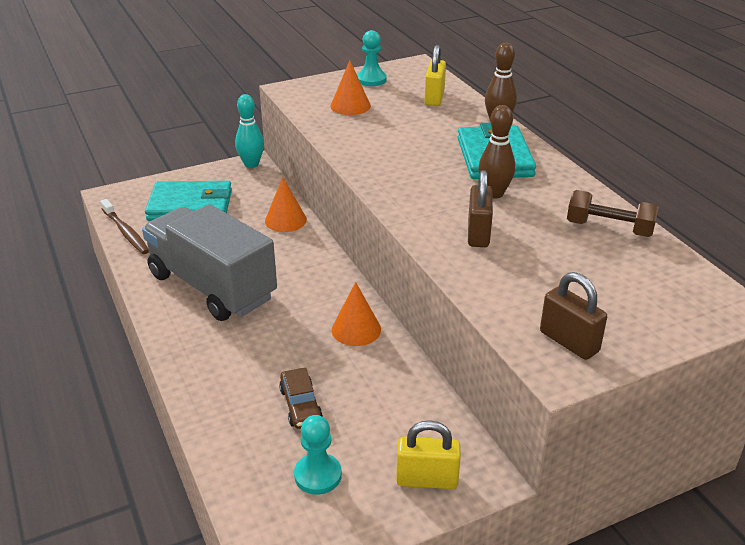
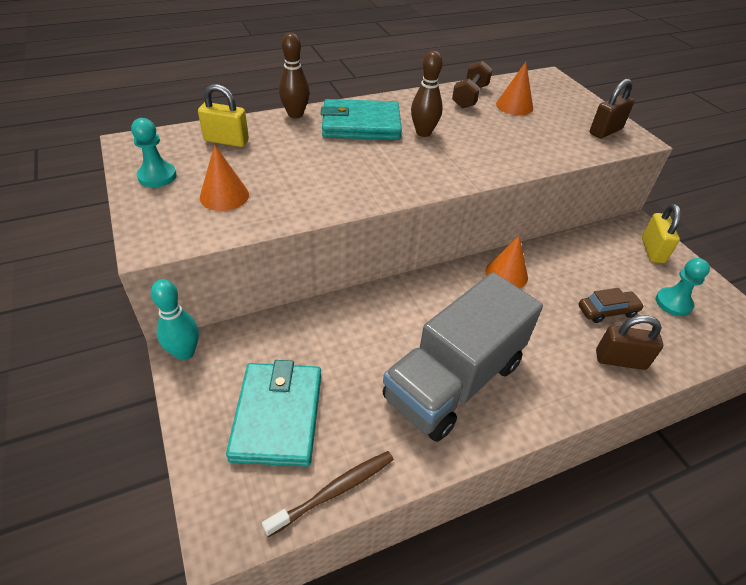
camera: 90 degrees left, 10 degrees up
(285, 220) = (327, 319): orange cone -> orange cone (514, 106)
(478, 234) = (486, 147): brown padlock -> brown padlock (620, 360)

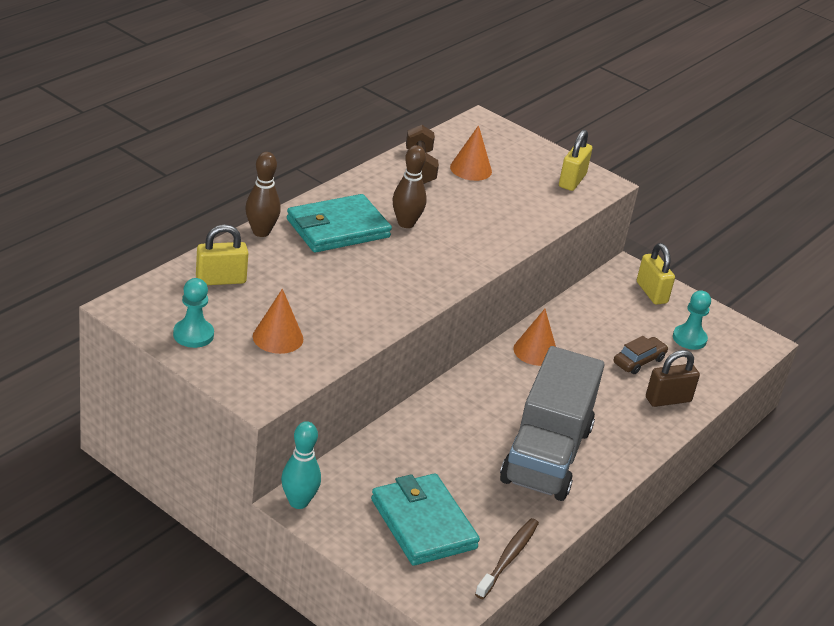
camera: 30 degrees left, 10 degrees down
(605, 131) = (572, 181): brown padlock -> yellow padlock

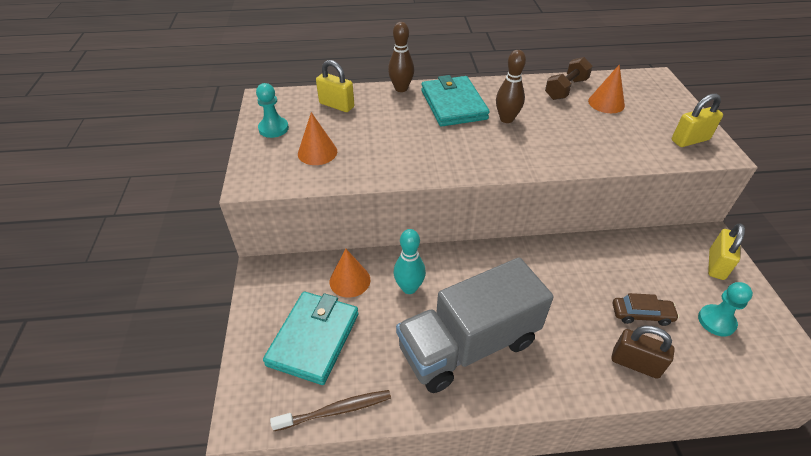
camera: 50 degrees right, 10 degrees up
(298, 502) = (262, 272): turquoise bowling pin -> turquoise bowling pin (409, 288)
(338, 228) = (453, 104): turquoise wallet -> turquoise wallet turned 60 degrees clockwise
(535, 351) = (555, 260): orange cone -> orange cone (350, 280)

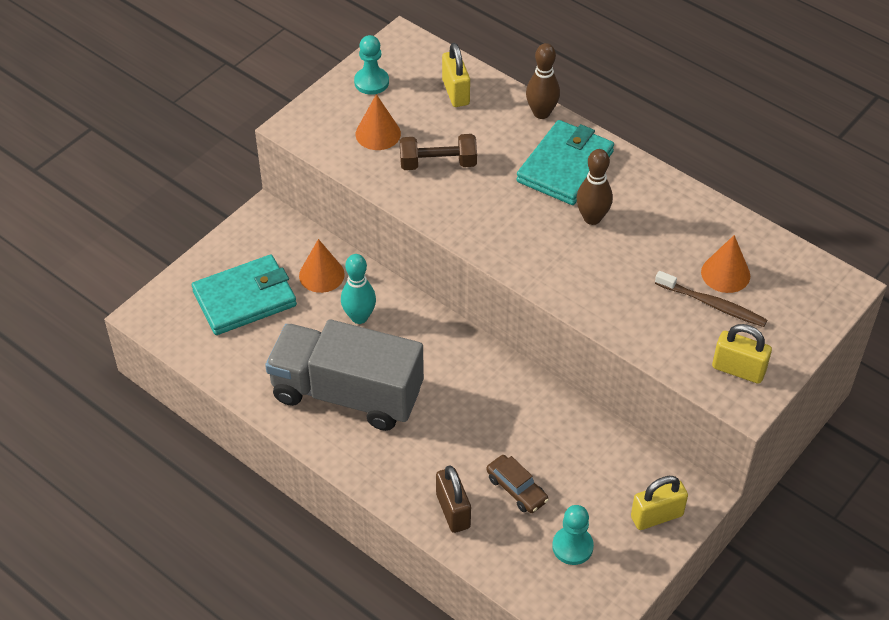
camera: 45 degrees right, 5 degrees up
(335, 410) = (205, 358): brown toothbrush -> brown toothbrush (712, 304)
(566, 89) = (711, 229): brown dumbbell -> brown dumbbell (438, 163)

